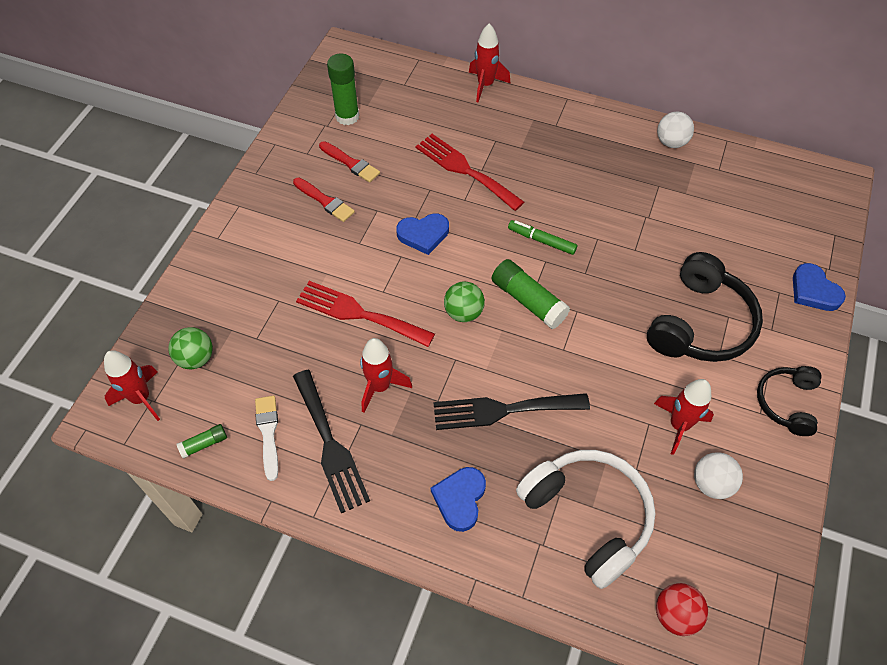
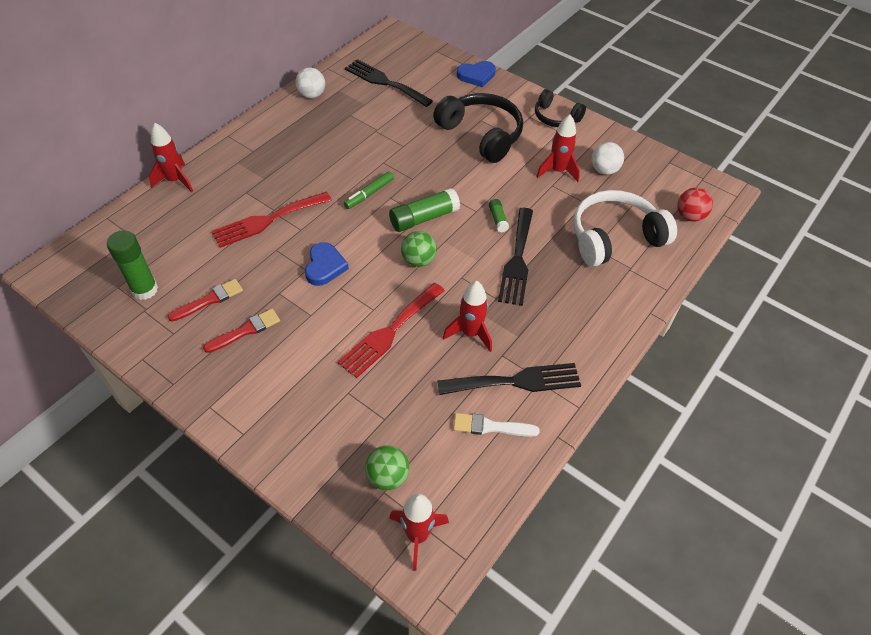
camera: 75 degrees left, 5 degrees down
(204, 444) = (487, 483): green glue stick -> green glue stick (498, 219)
(460, 499) = (585, 305): blue heart -> none
(736, 200) = (385, 82): none -> black fork

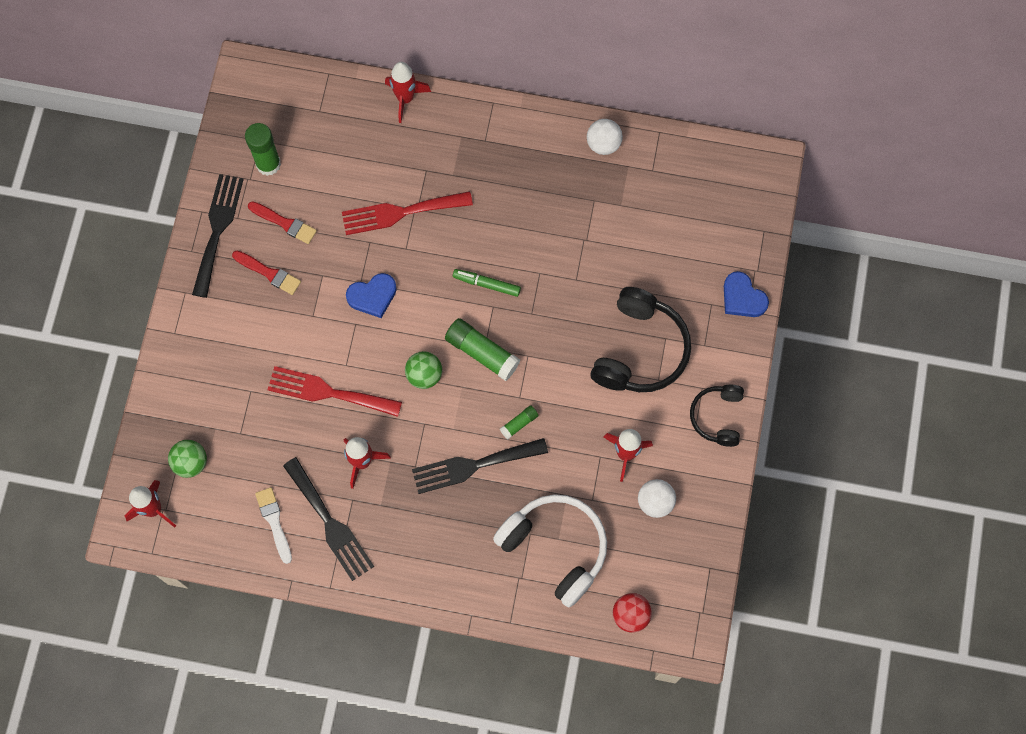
camera: 65 degrees right, 20 degrees up
(267, 220) = (400, 212): red fork -> red fork turned 45 degrees counterclockwise
(385, 82) = (670, 206): black fork -> black fork (217, 229)

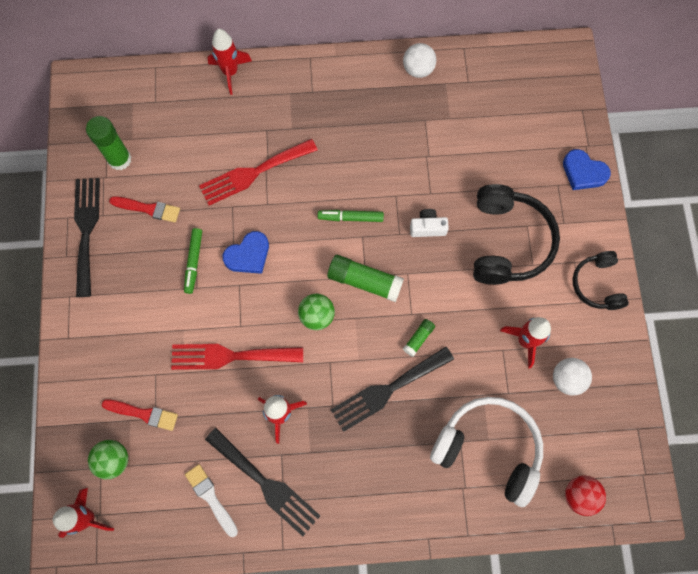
camera: 15 degrees left, 0 degrees up
(269, 273) = (145, 258): red brush -> red brush (143, 414)
(316, 289) = (194, 262): none -> green marker
(562, 314) = (427, 227): none -> white camera

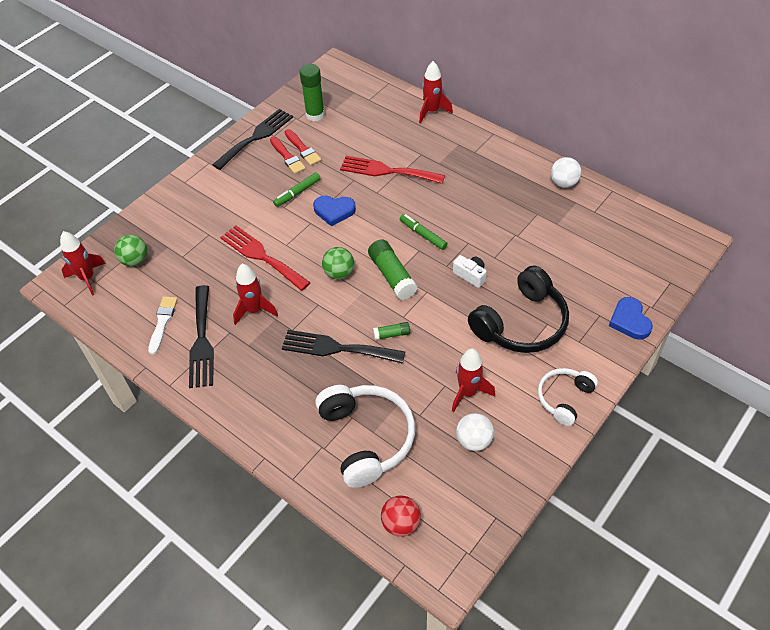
camera: 45 degrees right, 20 degrees down
(143, 414) = (178, 249): red brush -> red brush (287, 157)
(597, 284) = (564, 398): black headphones -> white headphones

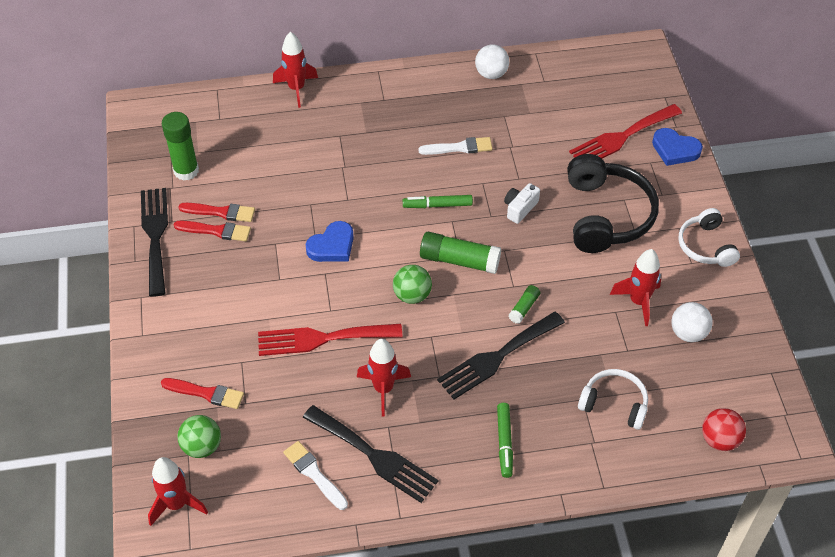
camera: 50 degrees left, 0 degrees up
(172, 236) = (206, 393): none -> red brush
(297, 193) = (274, 256): green marker -> green marker (504, 442)
(366, 438) = (614, 404): white headphones -> white headphones, size x0.59
(387, 171) = (330, 173): red fork -> red fork (621, 137)
(470, 275) = (520, 208): white camera -> white camera turned 45 degrees counterclockwise
(482, 212) = (459, 147): none -> white brush

